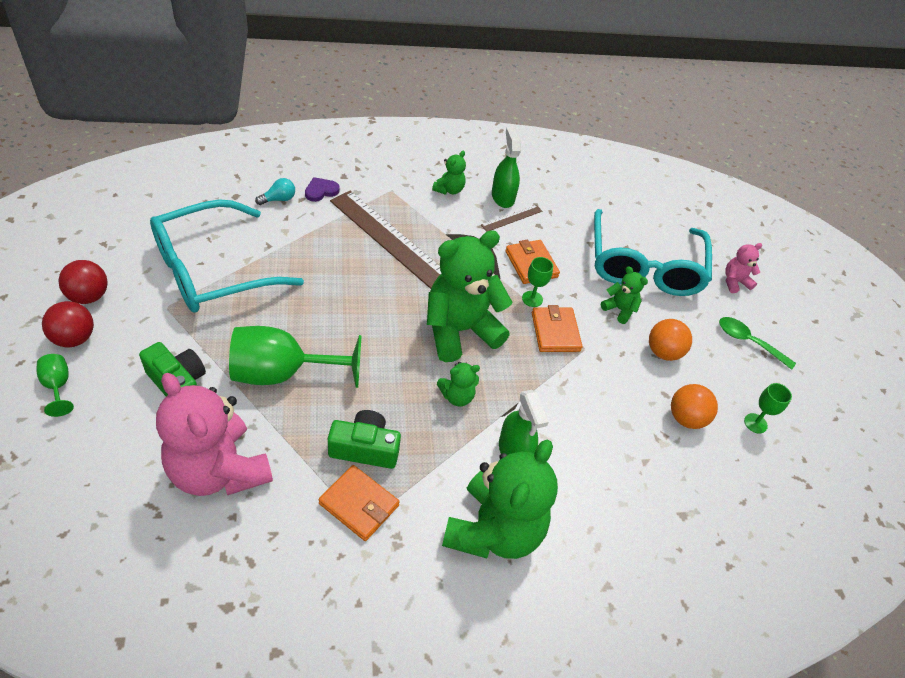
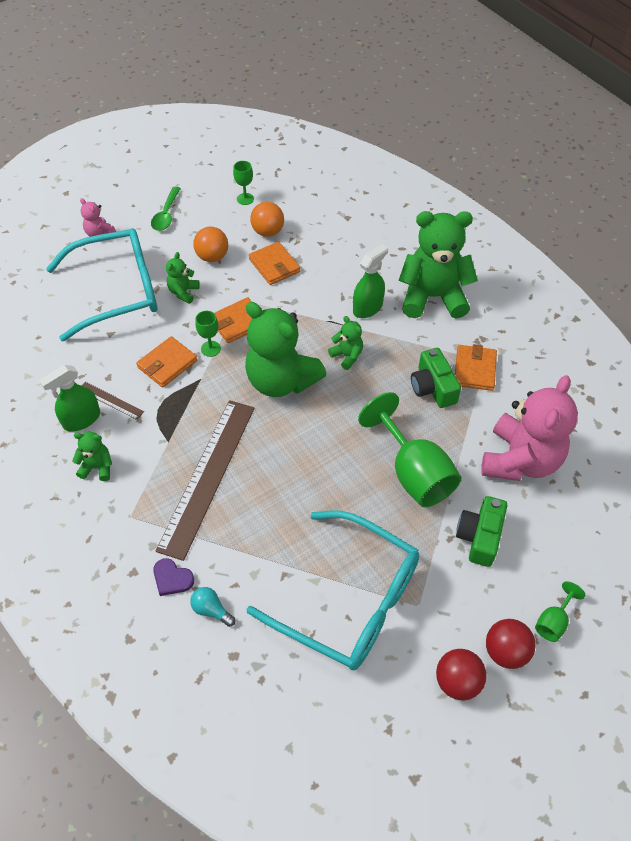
camera: 110 degrees left, 5 degrees up
(625, 398) = (274, 265): none -> orange wallet

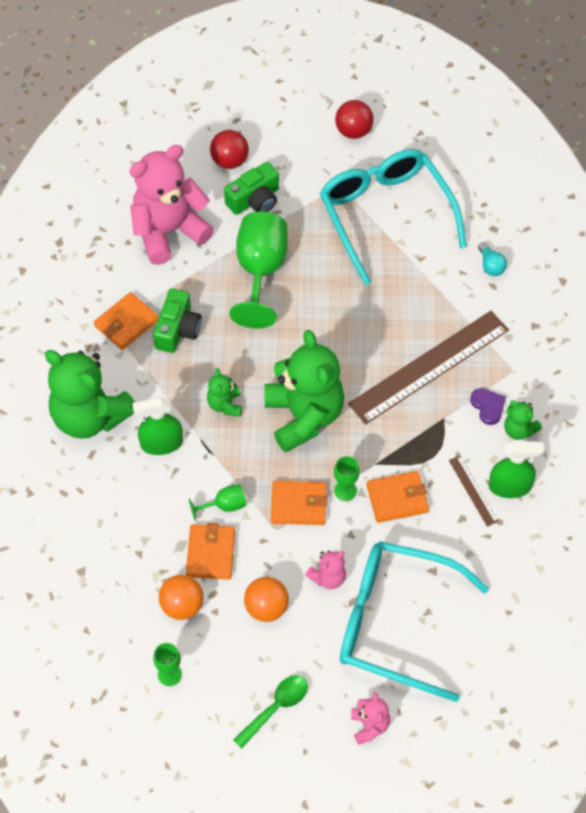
camera: 145 degrees left, 5 degrees up
(172, 578) = (507, 303): purple heart -> purple heart (488, 406)
(183, 292) = (328, 577): green teddy bear -> pink teddy bear
(505, 651) = (306, 128): red ball -> red ball (229, 161)
(553, 621) = (257, 125): green goblet -> green goblet (224, 506)

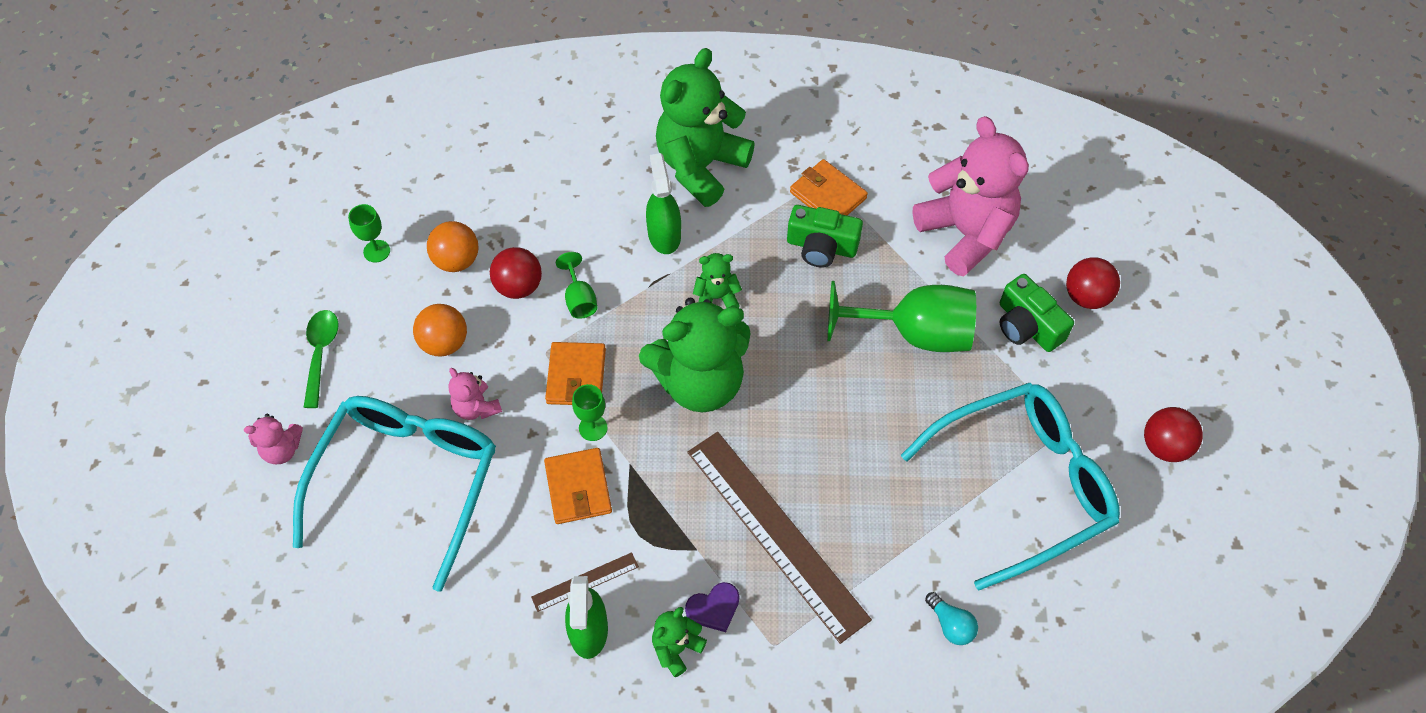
camera: 90 degrees right, 0 degrees up
(210, 553) = (519, 286): orange wallet -> red ball
(276, 707) = (321, 353): green spoon -> green spoon turned 135 degrees counterclockwise
(491, 265) = (950, 625): turquoise light bulb -> turquoise light bulb turned 105 degrees counterclockwise

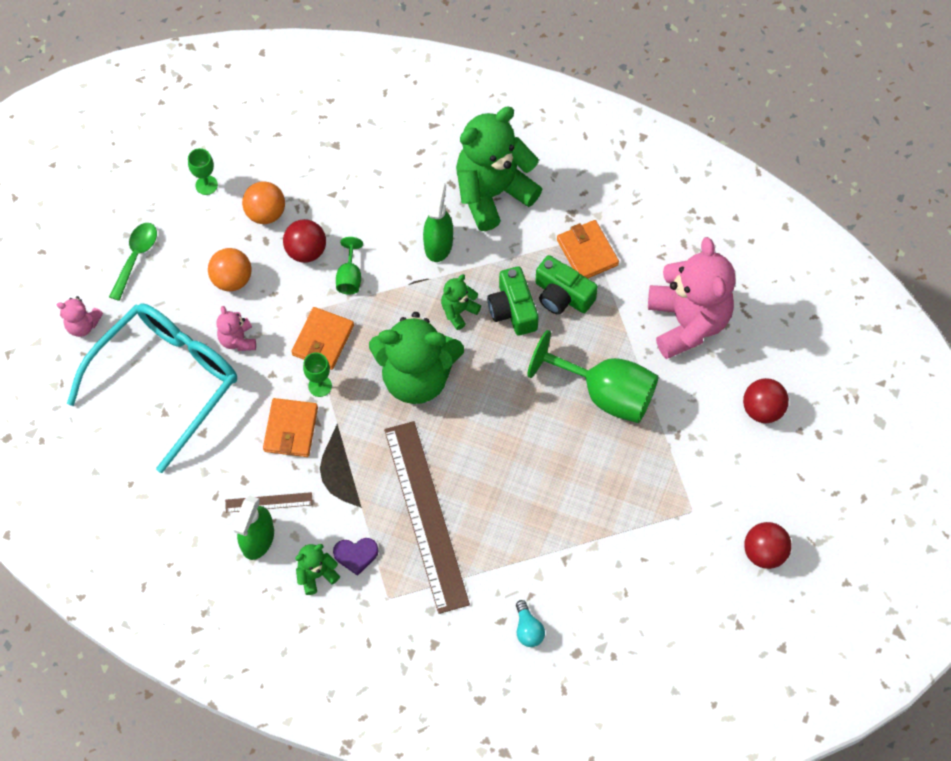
camera: 20 degrees right, 5 degrees up
(716, 297) = (458, 311): green teddy bear -> green teddy bear turned 60 degrees counterclockwise
(1022, 485) = (634, 544): turquoise glasses -> none
(1027, 325) = (701, 417): green camera -> green camera (513, 309)

